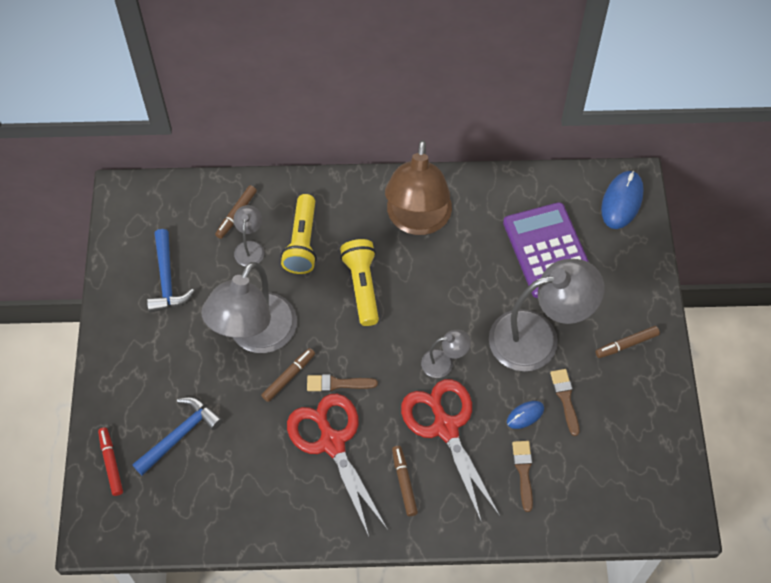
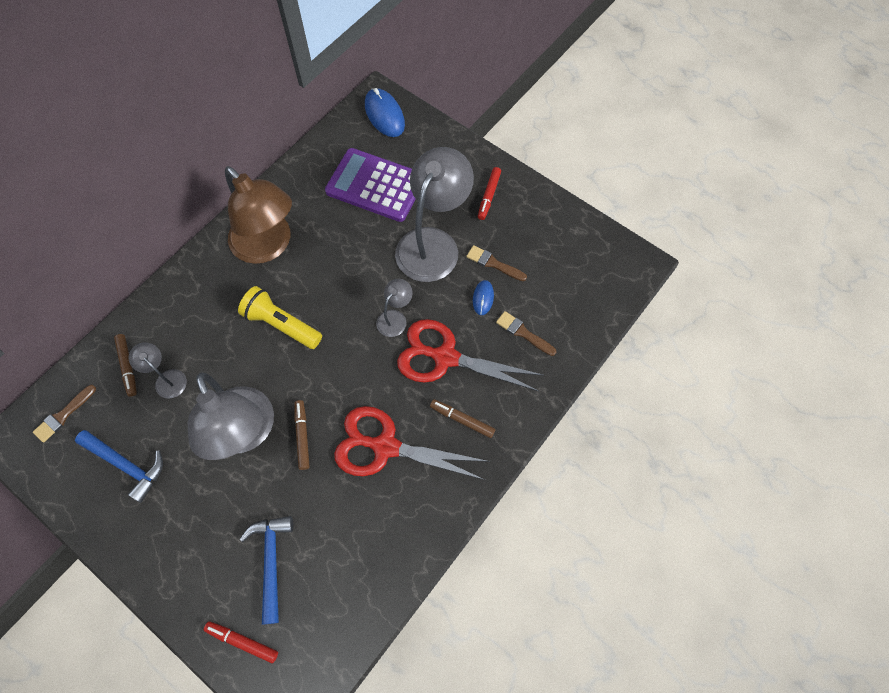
camera: 50 degrees left, 5 degrees up
(302, 242) = (203, 337): yellow flashlight -> none
(337, 384) = (342, 405): brown brush -> brown brush (63, 415)
(627, 344) = (489, 196): brown marker -> red marker

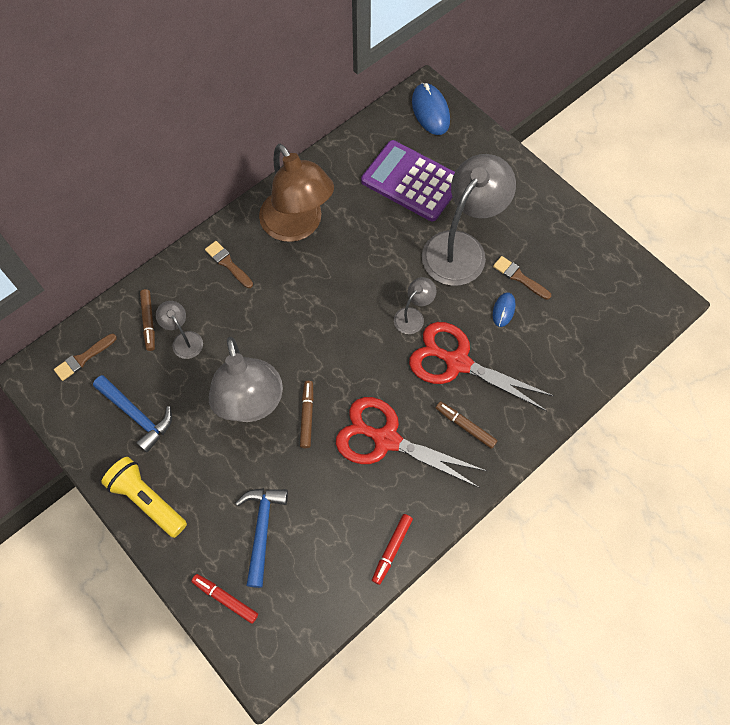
camera: 10 degrees right, 0 degrees up
(281, 325) = (300, 305): yellow flashlight -> yellow flashlight (147, 500)
(489, 196) = (524, 208): red marker -> red marker (392, 549)
(523, 333) = (539, 351): brown brush -> brown brush (228, 263)

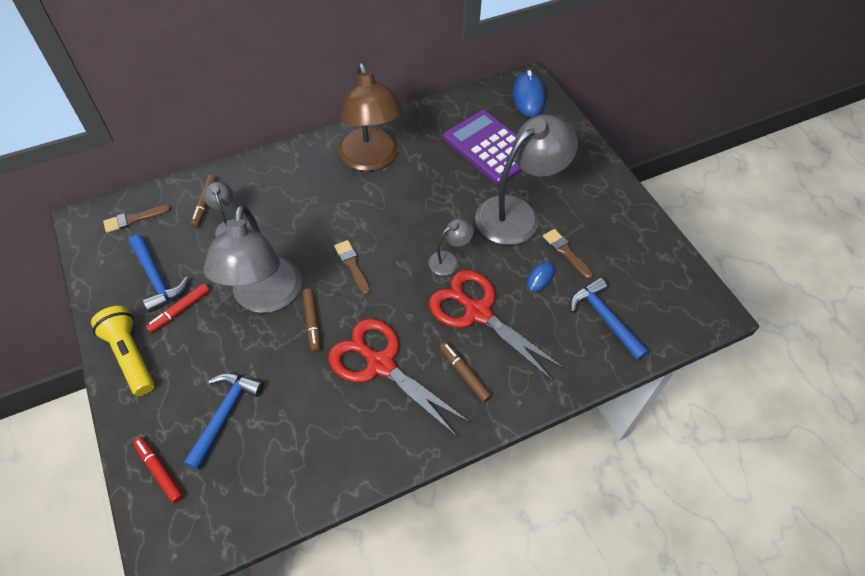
camera: 15 degrees right, 10 degrees down
(228, 263) = (296, 174): brown brush -> brown brush (352, 265)
(307, 416) = (312, 322): brown marker -> brown marker turned 150 degrees clockwise
(392, 549) = (345, 473): red marker -> red marker (180, 310)
(574, 336) = (605, 319): none -> blue hammer

